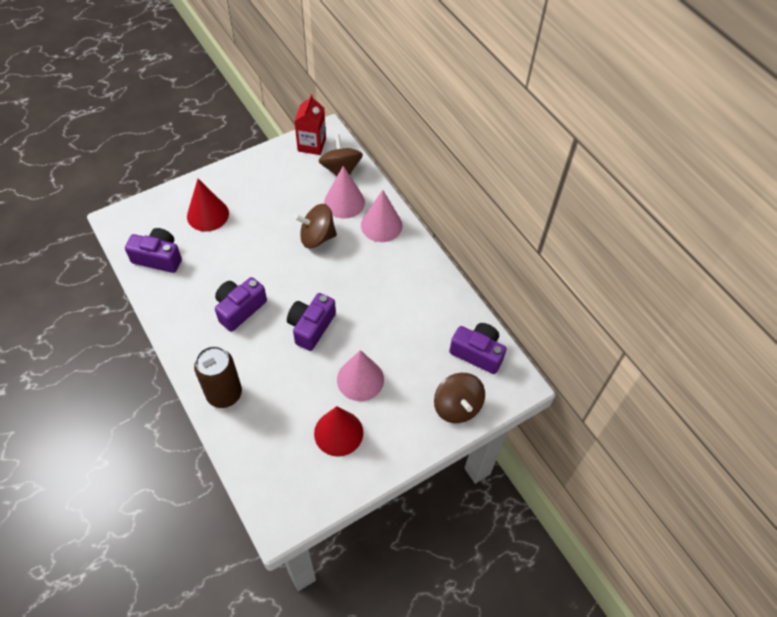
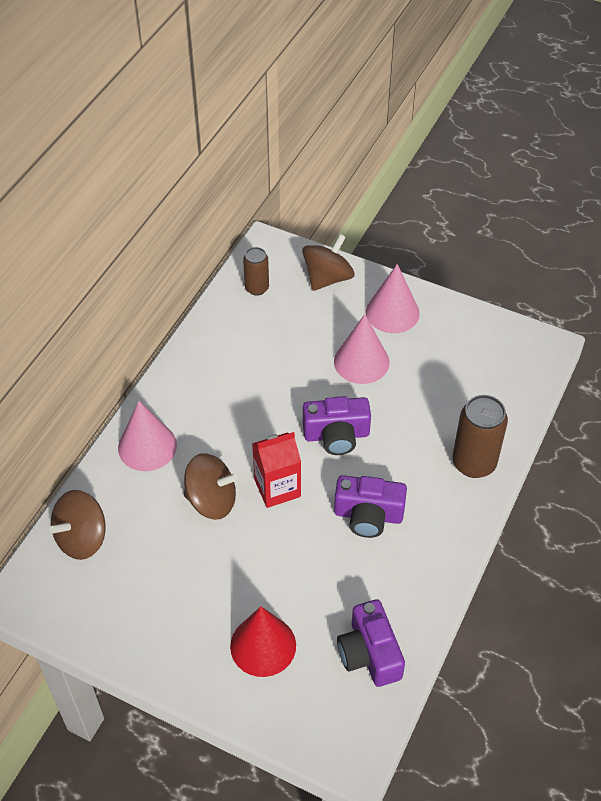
camera: 120 degrees left, 5 degrees down
(312, 145) = (55, 600): red carton -> red carton (277, 488)
(317, 237) = (211, 500): brown spinning top -> brown spinning top turned 45 degrees counterclockwise
(338, 433) = (429, 349): red cone -> none
(344, 202) = (136, 503): pink cone -> pink cone (392, 312)
(477, 353) = (257, 288): purple camera -> brown can

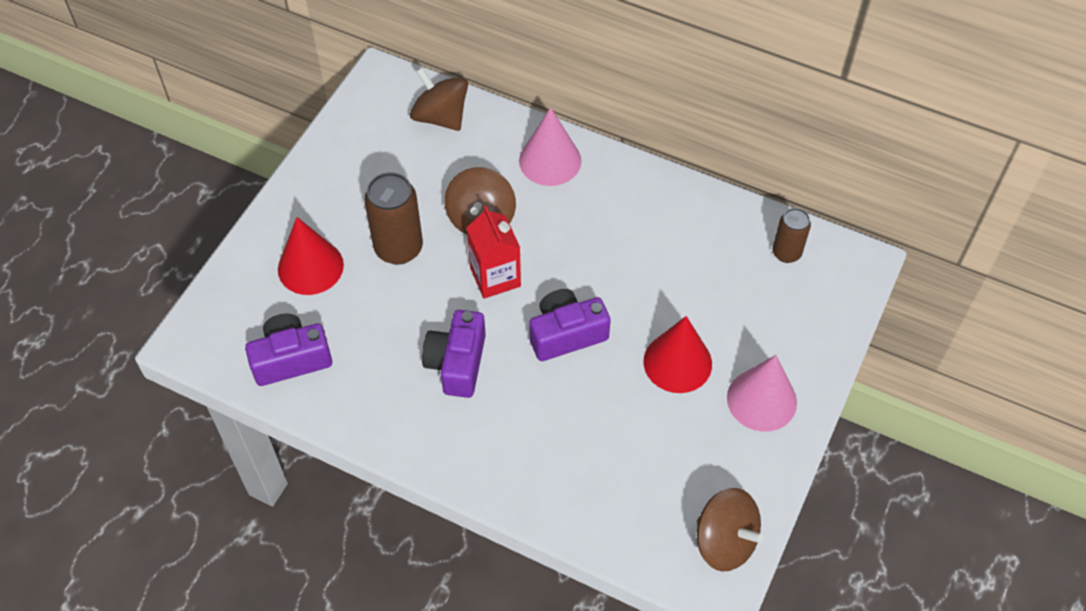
camera: 90 degrees right, 5 degrees up
(327, 278) = (813, 328): brown spinning top -> brown spinning top (725, 541)
(336, 435) = (566, 334): purple camera -> purple camera turned 75 degrees clockwise
(361, 361) = (677, 362): pink cone -> red cone
(474, 463) = (526, 478): brown can -> brown can (398, 248)

